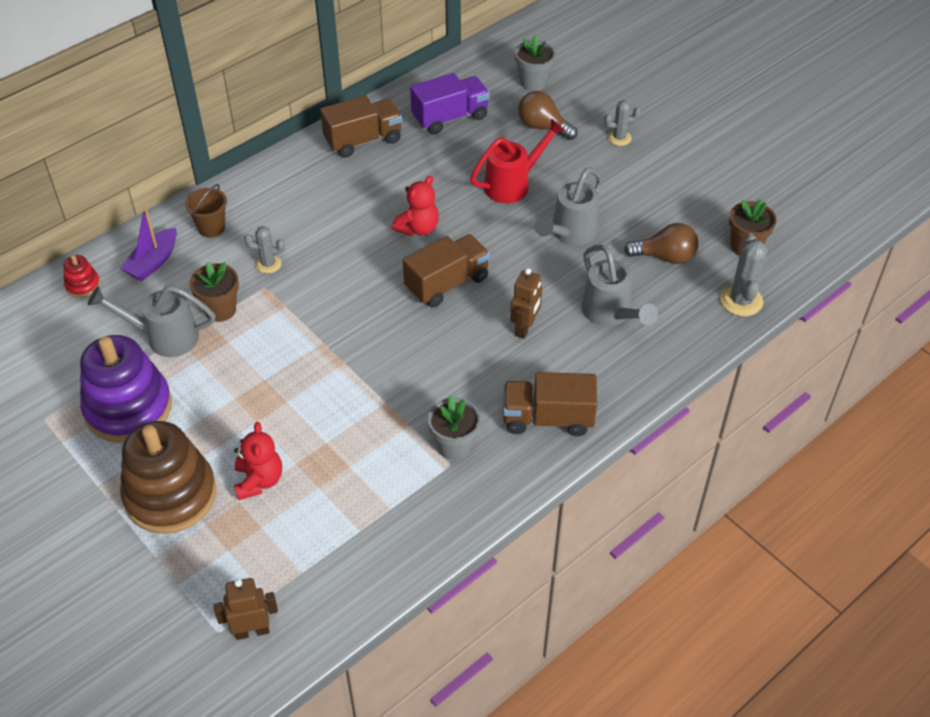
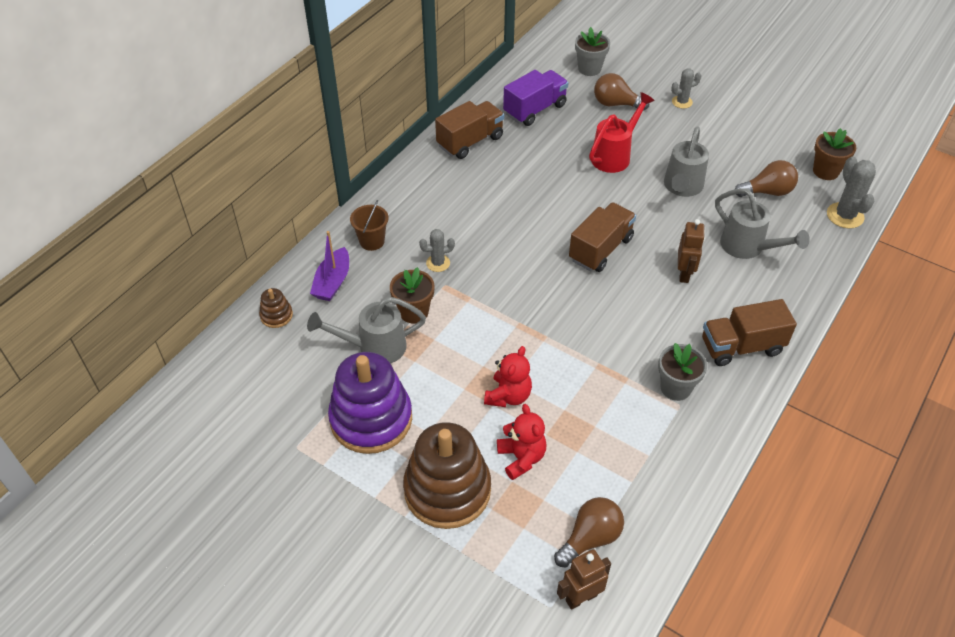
camera: 15 degrees left, 0 degrees up
(83, 285) = (276, 315): red stacking toy -> brown stacking toy
(290, 576) = (590, 538): none -> brown light bulb
(418, 228) = (553, 207): red teddy bear -> red teddy bear (508, 396)

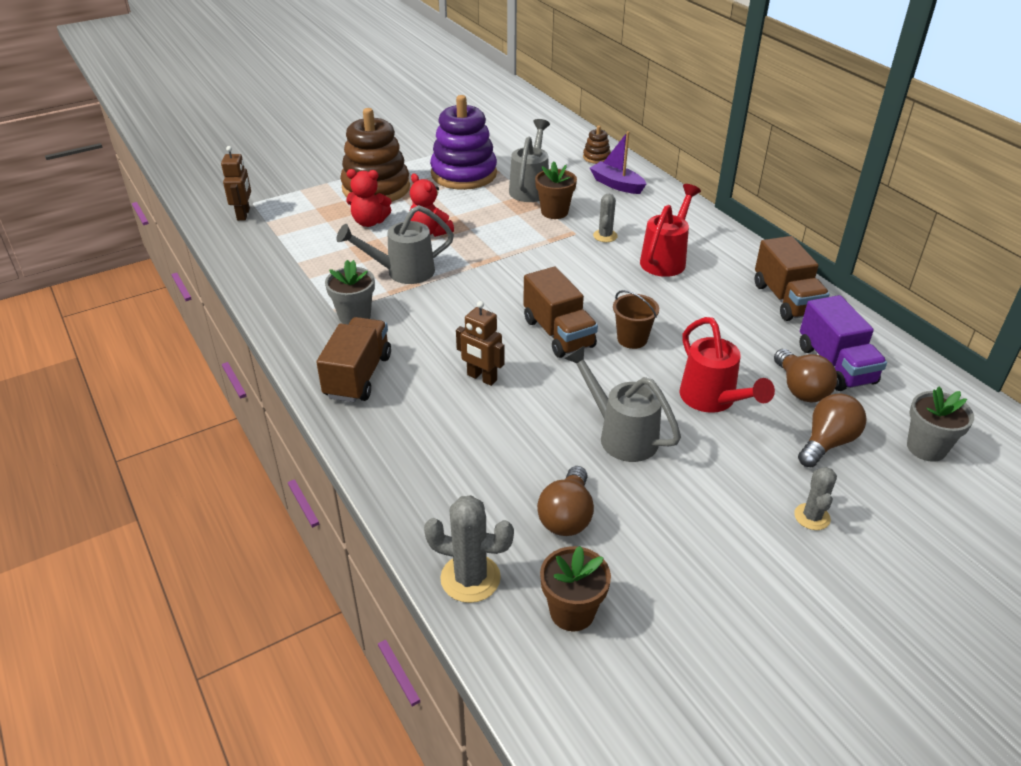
camera: 115 degrees right, 10 degrees down
(372, 241) = (656, 211): brown bucket -> brown bucket (632, 339)
(453, 216) = (666, 259): none -> red watering can
(590, 538) = (277, 230): brown light bulb -> brown light bulb (800, 389)
(748, 247) = (483, 446): grey watering can -> grey watering can (403, 272)

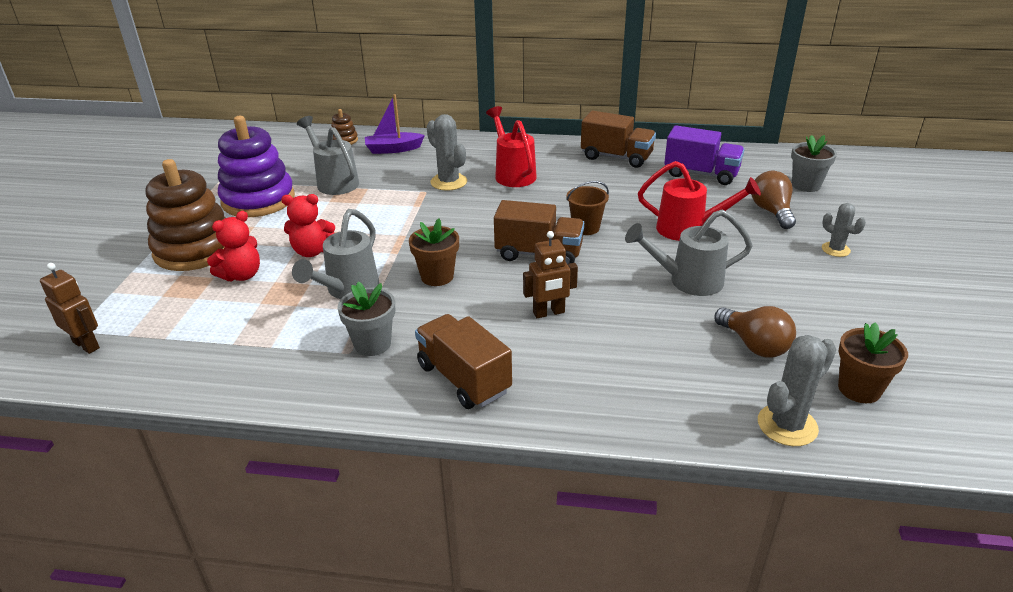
camera: 50 degrees left, 5 degrees down
(554, 212) = (384, 187): brown flower pot -> brown flower pot (437, 276)
(605, 236) = (448, 182): grey cactus -> grey cactus, size x1.59
(800, 389) = (711, 195): brown light bulb -> none

